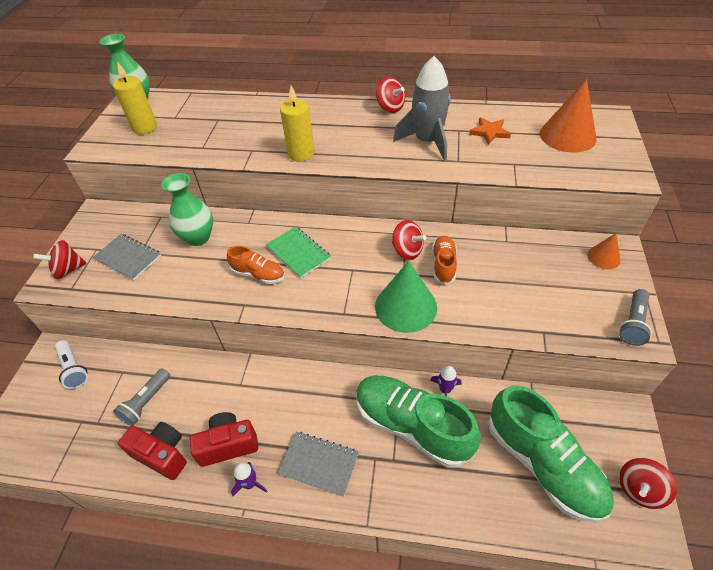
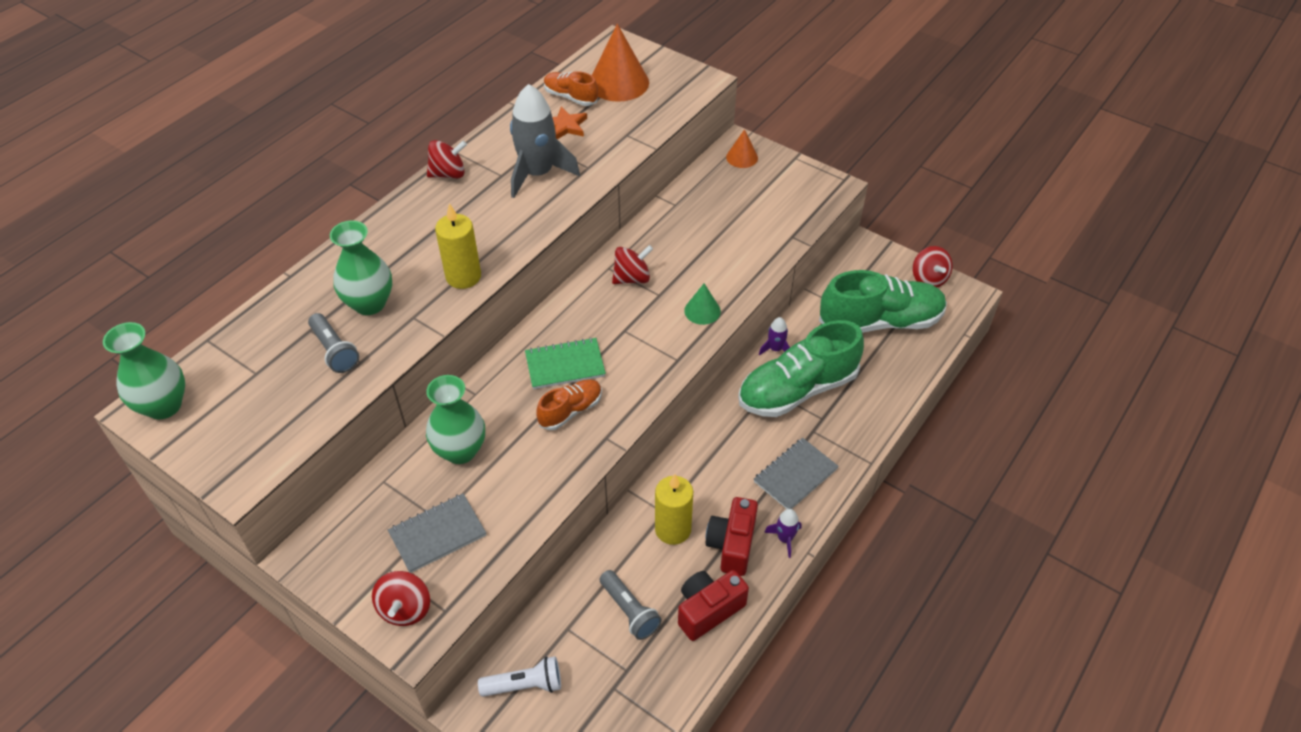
camera: 65 degrees left, 0 degrees up
(145, 127) = (248, 411): yellow candle -> yellow candle (673, 529)
(252, 129) = (369, 303): none -> green vase
(405, 306) = (702, 311): green cone -> green cone, size x0.53
(443, 265) = (671, 261): orange shoe -> orange shoe (570, 97)
(632, 323) = (819, 182): grey flashlight -> grey flashlight (334, 351)

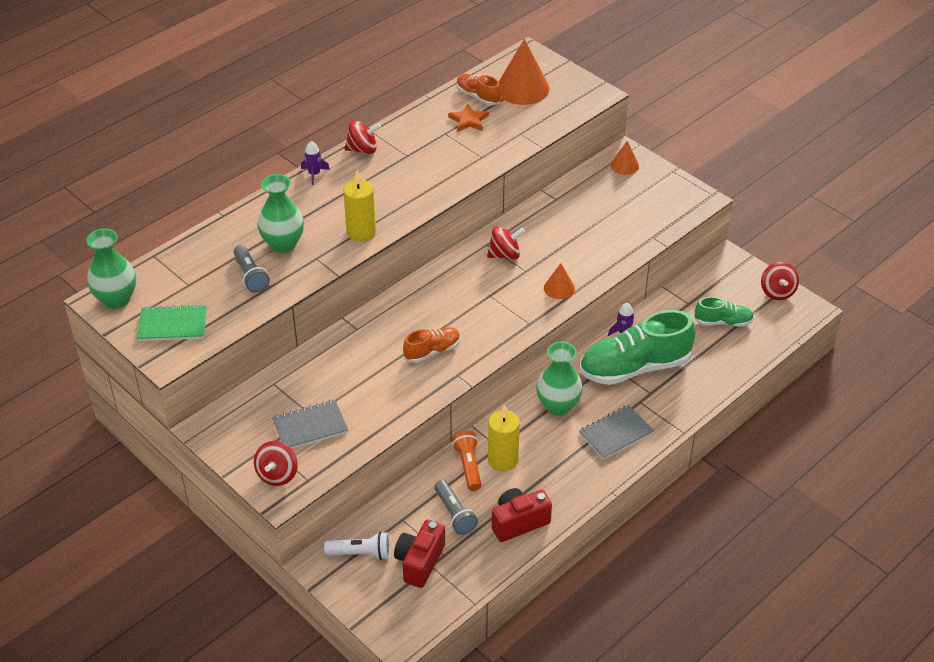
camera: 10 degrees right, 5 degrees down
(460, 451) = (338, 369): green vase -> green vase (558, 406)
(538, 174) = (437, 158): grey rocket -> none
(565, 365) = (434, 316): green notebook -> green notebook (173, 325)
(634, 543) = (468, 466): none -> orange flashlight
(702, 311) = (559, 288): green cone -> orange cone
(732, 545) = (549, 478): red camera -> red camera (419, 562)
(785, 539) = (594, 480): purple rocket -> purple rocket (314, 174)
(880, 322) = (723, 322): green shoe -> green shoe, size x0.51

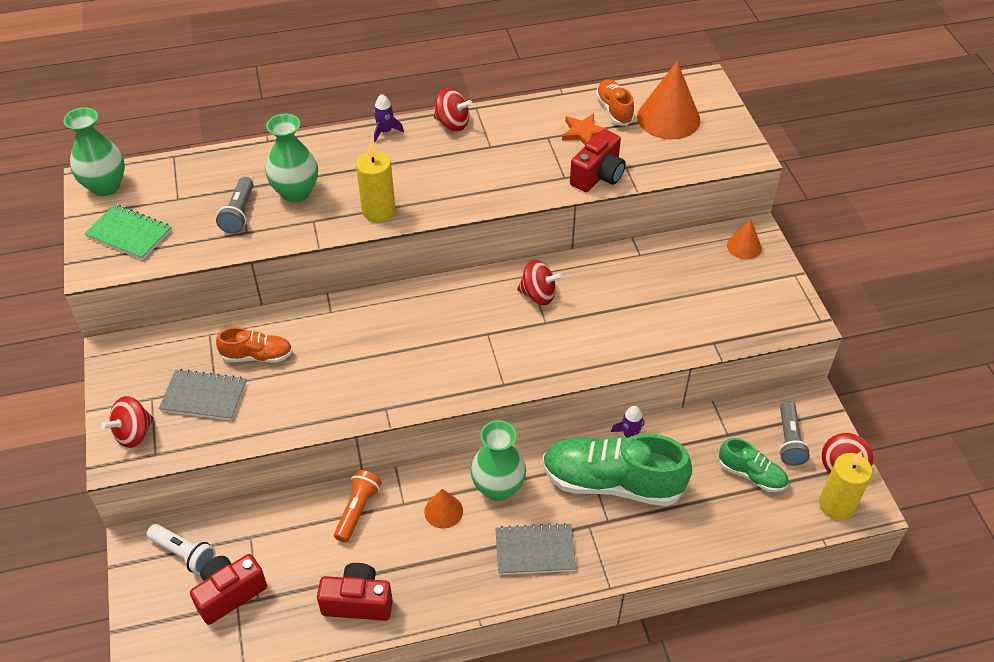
camera: 30 degrees right, 5 degrees up
(432, 351) = (382, 370): orange shoe -> orange shoe (257, 356)
(454, 514) = (303, 558): grey flashlight -> grey flashlight (789, 441)
(503, 460) = (396, 521): yellow candle -> yellow candle (836, 505)
(505, 147) = (598, 176): none -> red camera
(559, 288) = (566, 357): orange cone -> orange cone (443, 511)

